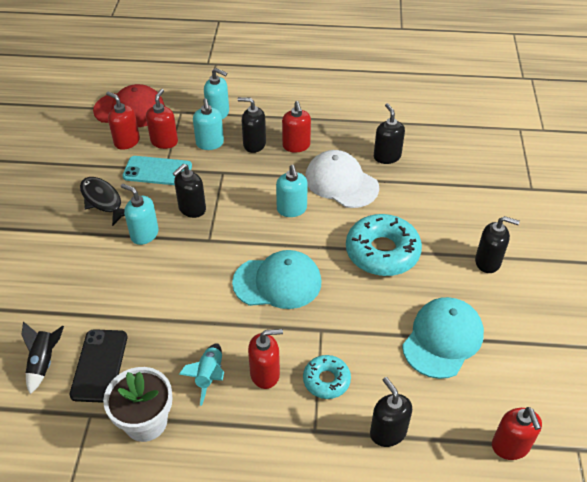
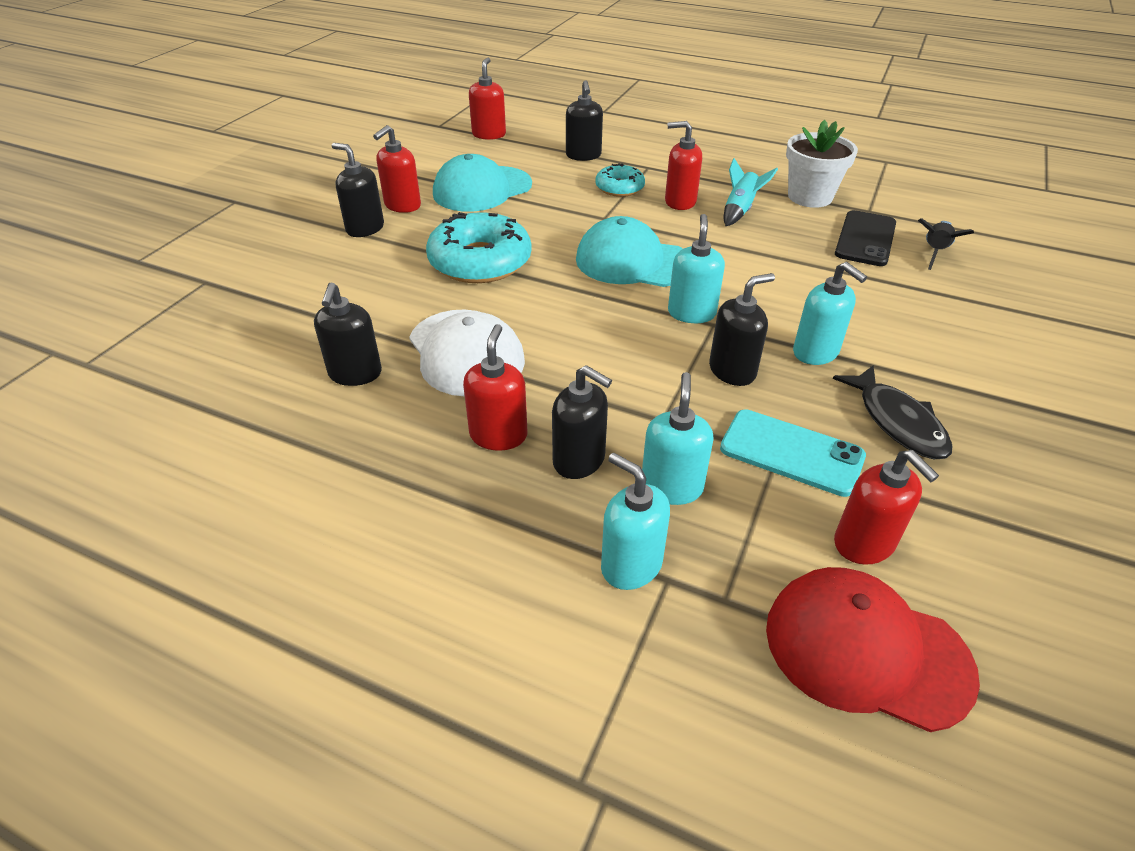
camera: 160 degrees left, 5 degrees down
(164, 142) = (773, 519): red soap dispenser -> red soap dispenser (402, 205)
(291, 209) = (569, 334): turquoise soap dispenser -> turquoise soap dispenser (691, 313)

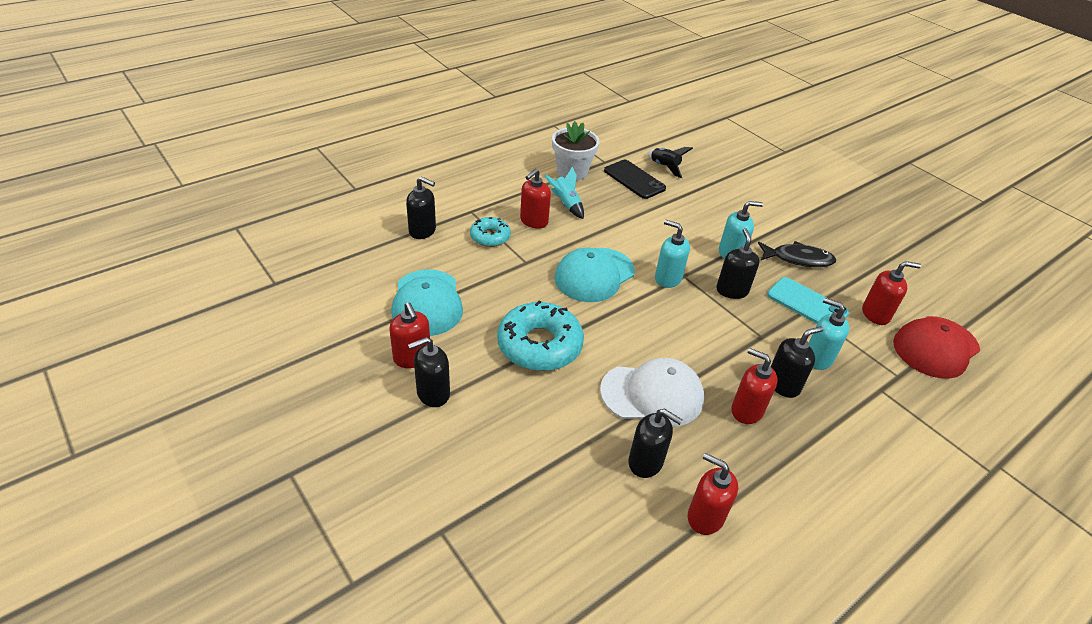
camera: 65 degrees left, 0 degrees up
(489, 134) = (329, 262): red soap dispenser -> red soap dispenser (705, 517)
(631, 565) = (868, 399): turquoise soap dispenser -> none
(791, 452) = (807, 304): turquoise phone -> turquoise phone turned 75 degrees clockwise

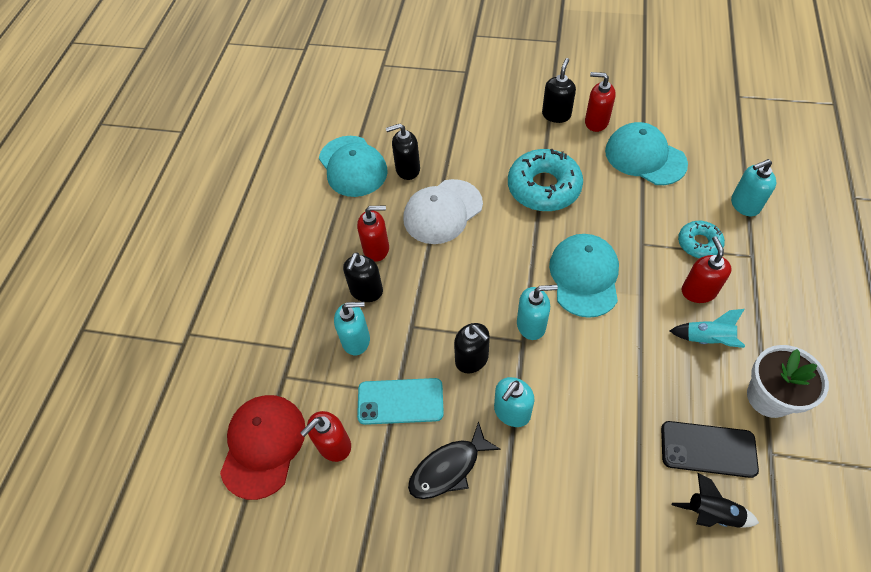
camera: 145 degrees right, 15 degrees up
(422, 231) = (744, 205): black soap dispenser -> turquoise soap dispenser
(705, 517) = (352, 166): red soap dispenser -> turquoise cap

